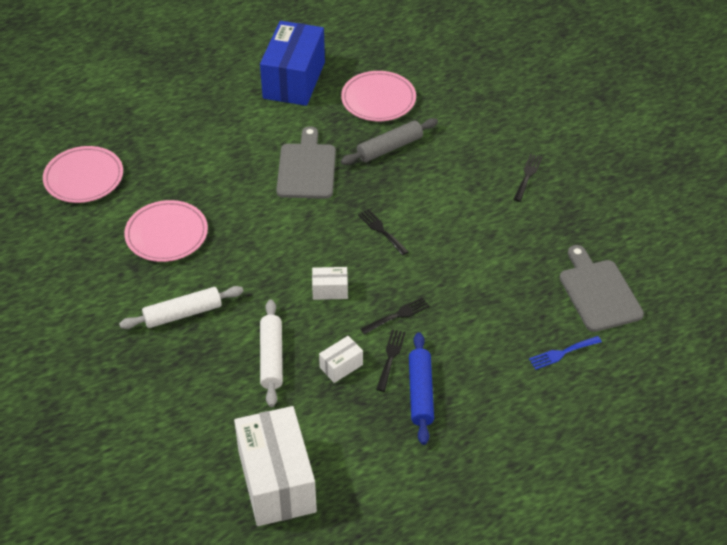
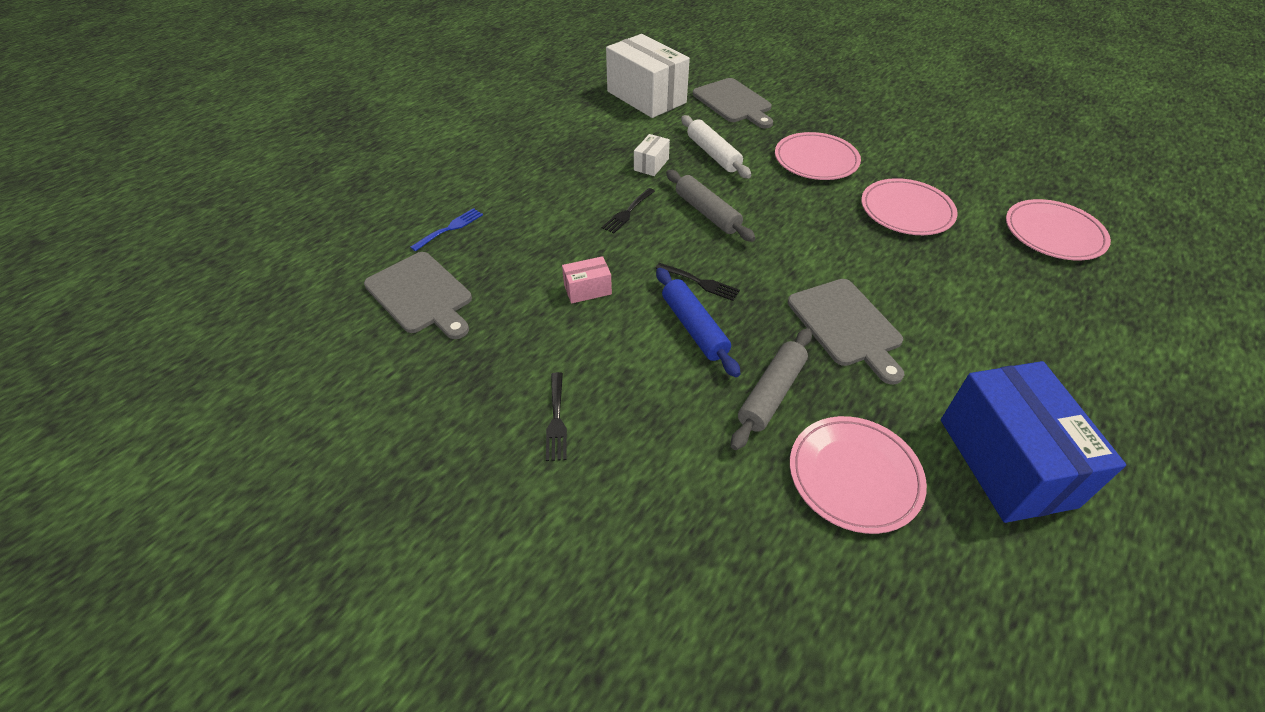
camera: 155 degrees right, 0 degrees up
(183, 314) = (816, 160): white rolling pin -> pink plate
(186, 430) = (734, 103): none -> grey cutting board
(330, 290) = (707, 213): white box -> grey rolling pin
(390, 357) = (613, 181): black fork -> none
(420, 393) = (571, 166): blue rolling pin -> blue rolling pin (694, 328)
(468, 253) = (587, 290): none -> pink box

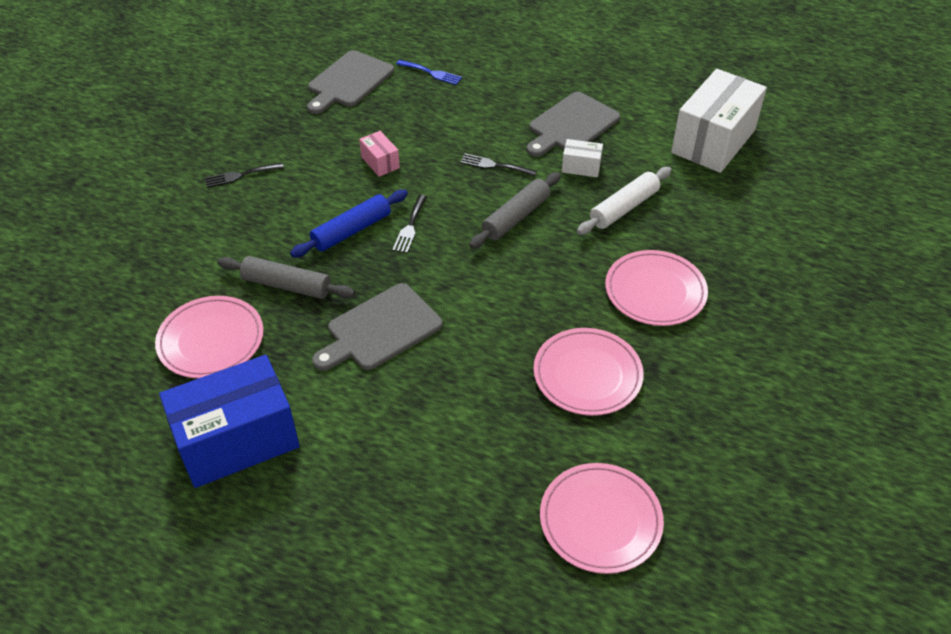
camera: 75 degrees right, 0 degrees up
(734, 103) = (745, 210): grey cutting board -> grey cutting board (571, 125)

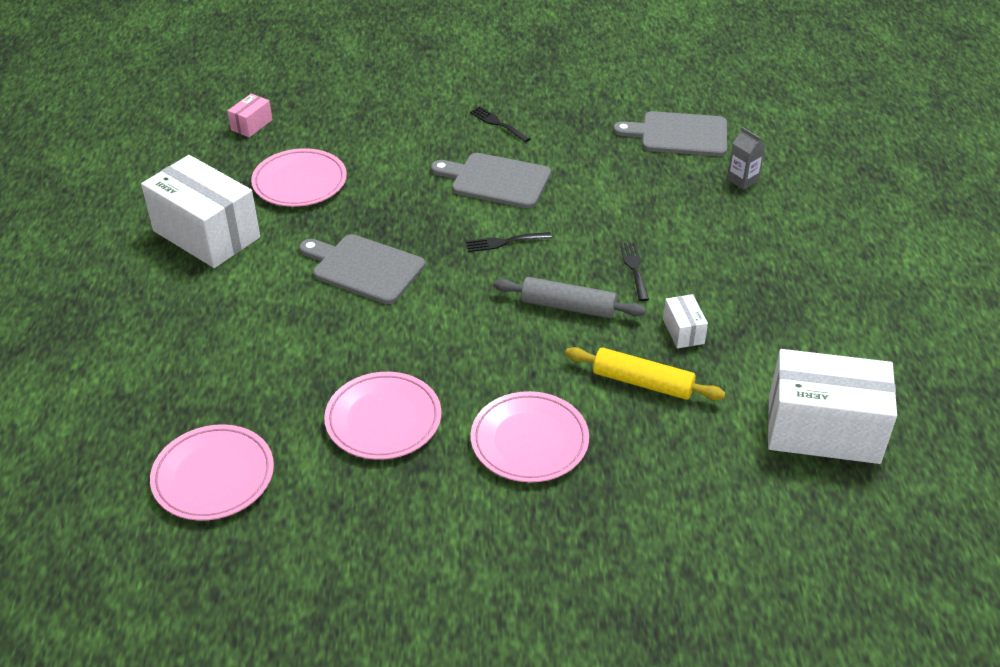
camera: 65 degrees right, 5 degrees down
(237, 440) = (206, 234): blue box -> white box
(287, 285) = (383, 197): grey rolling pin -> none
(351, 231) = (474, 209): blue rolling pin -> none
(380, 162) = (578, 194): pink box -> pink box (251, 125)
(431, 73) = (742, 180): blue fork -> grey carton
(571, 125) = (748, 304): grey cutting board -> grey cutting board (496, 180)
(624, 208) = (642, 382): white rolling pin -> yellow rolling pin

